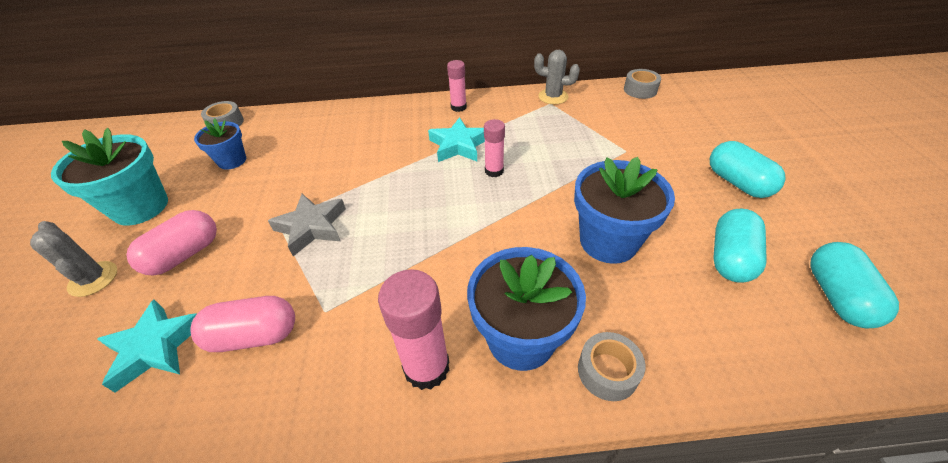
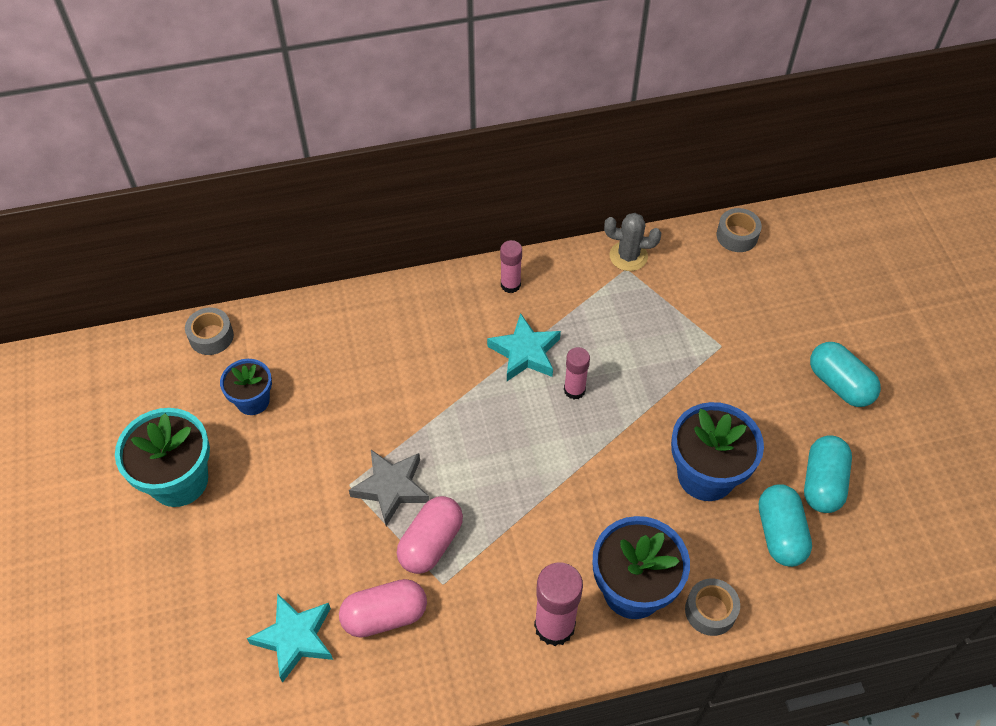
camera: 10 degrees left, 10 degrees up
(93, 279) = (184, 575): grey cactus -> none
(184, 255) = (267, 537): pink capsule -> pink capsule (431, 543)
(837, 296) = (912, 515): turquoise capsule -> turquoise capsule (780, 533)

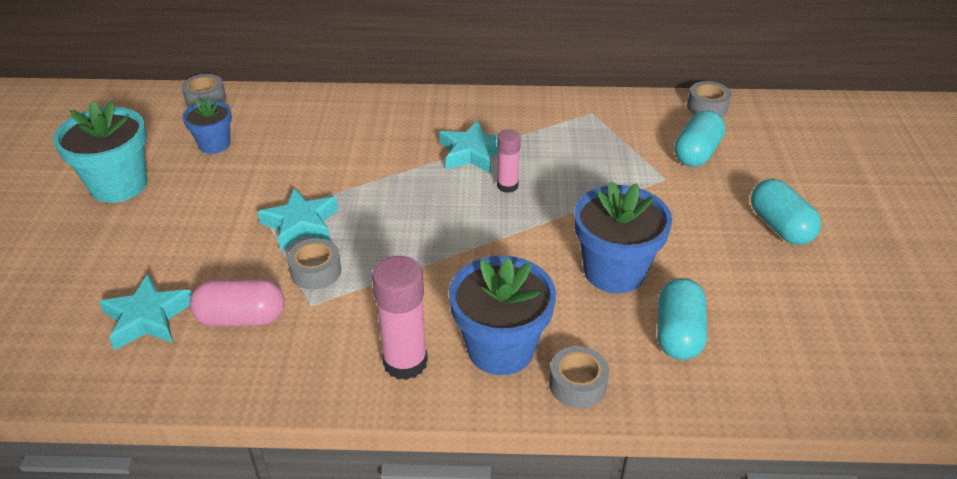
camera: 15 degrees right, 15 degrees down
(391, 488) = (301, 224): grey star -> turquoise star
(431, 543) = (316, 271): pink capsule -> grey tape
(510, 285) = (480, 107): pink glue stick -> none
(628, 256) = (597, 105): grey cactus -> none
(822, 483) = (738, 301): turquoise capsule -> turquoise capsule (696, 153)

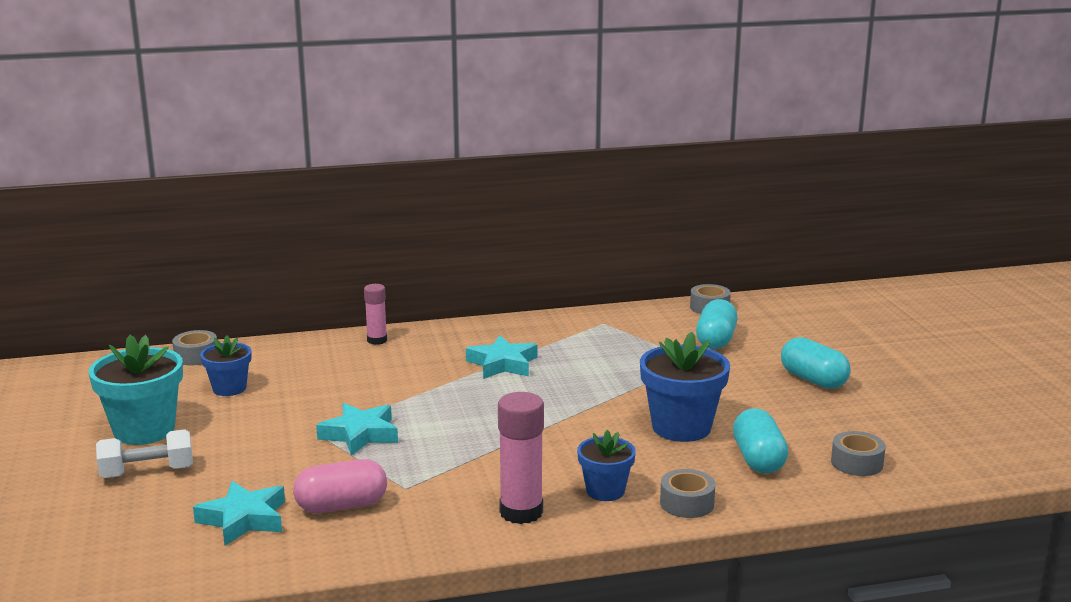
camera: 15 degrees left, 20 degrees down
(96, 239) = (147, 472): none -> white dumbbell
(316, 271) = (396, 464): grey tape -> grey tape (857, 463)
(500, 349) = (605, 491): blue flower pot -> blue flower pot, size x0.59
(507, 186) = (550, 383): pink glue stick -> pink glue stick (377, 340)

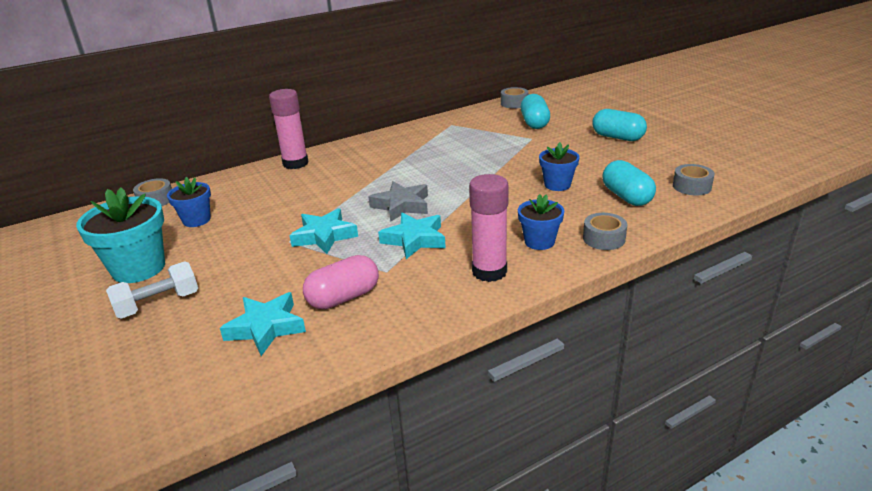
camera: 15 degrees left, 10 degrees up
(377, 340) = (295, 163): pink glue stick -> pink glue stick, size x1.65
(471, 416) = (401, 206): none -> grey star
(503, 364) = (400, 164): turquoise star -> turquoise star (414, 240)
(681, 427) = (557, 185): blue flower pot -> blue flower pot, size x0.59

